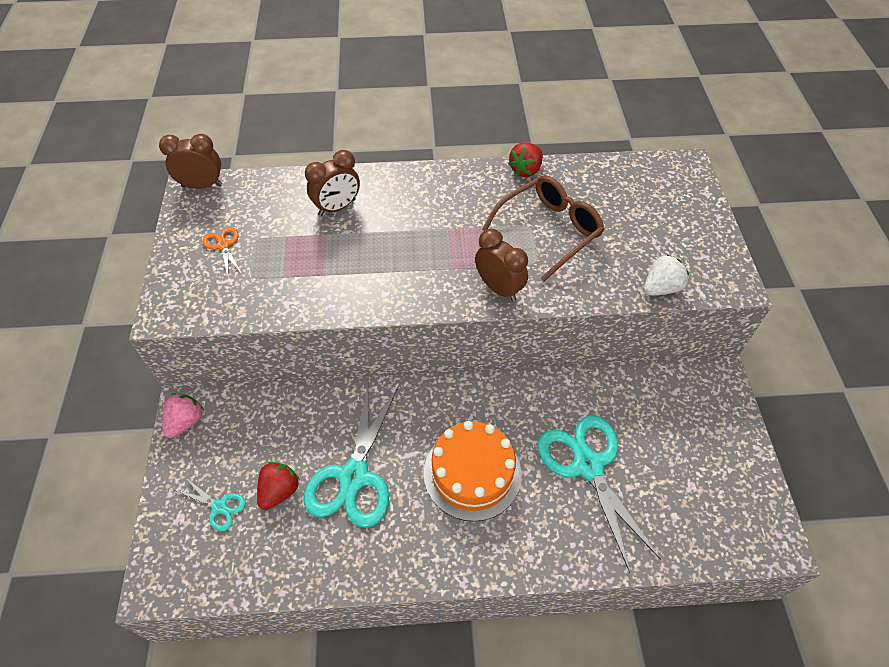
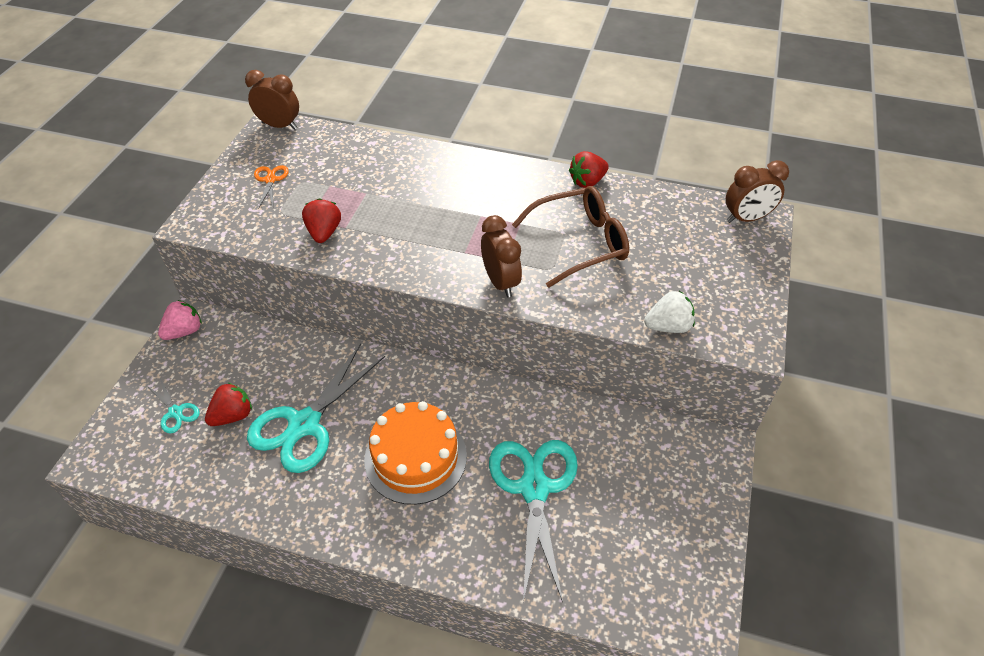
camera: 20 degrees right, 5 degrees down
(307, 286) = (324, 232): none -> red strawberry
(337, 207) = (387, 172): brown clock -> brown clock (746, 218)

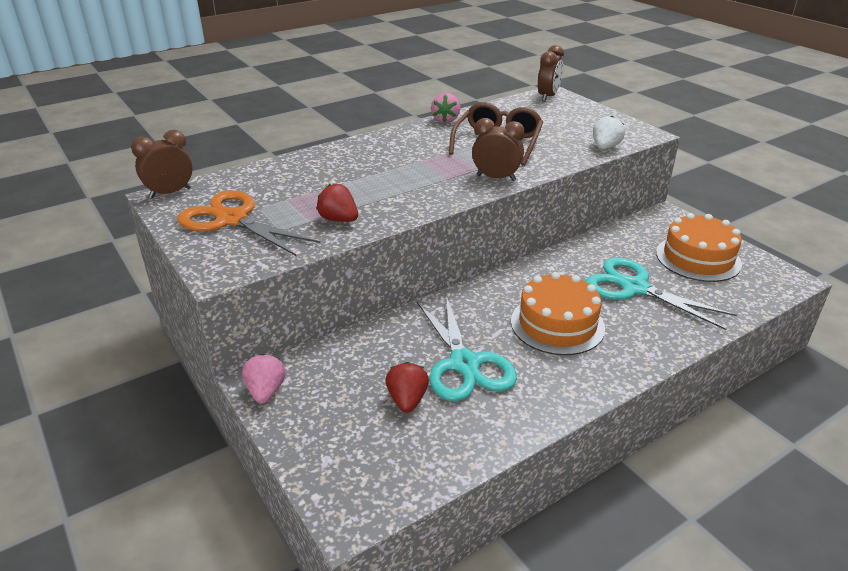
camera: 50 degrees left, 15 degrees down
(175, 412) = (360, 434): turquoise scissors -> none
(270, 180) = (232, 219): orange scissors -> orange scissors, size x2.19
(587, 182) = (445, 120): red strawberry -> pink strawberry
(652, 518) = (698, 258): none -> orange cake

